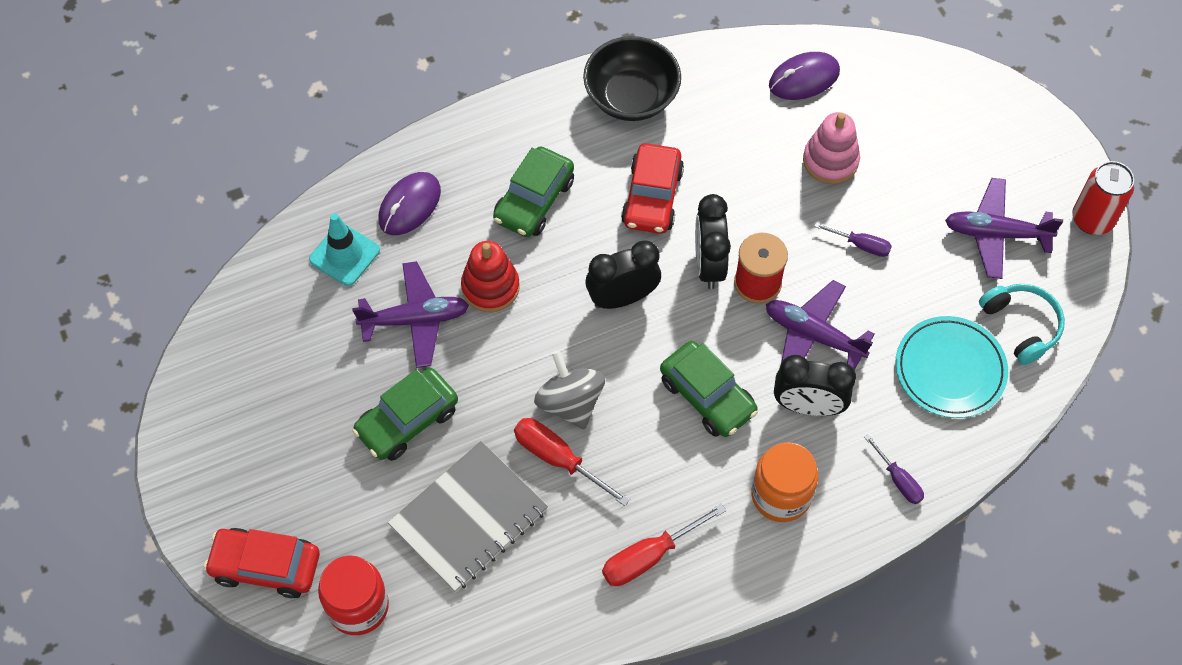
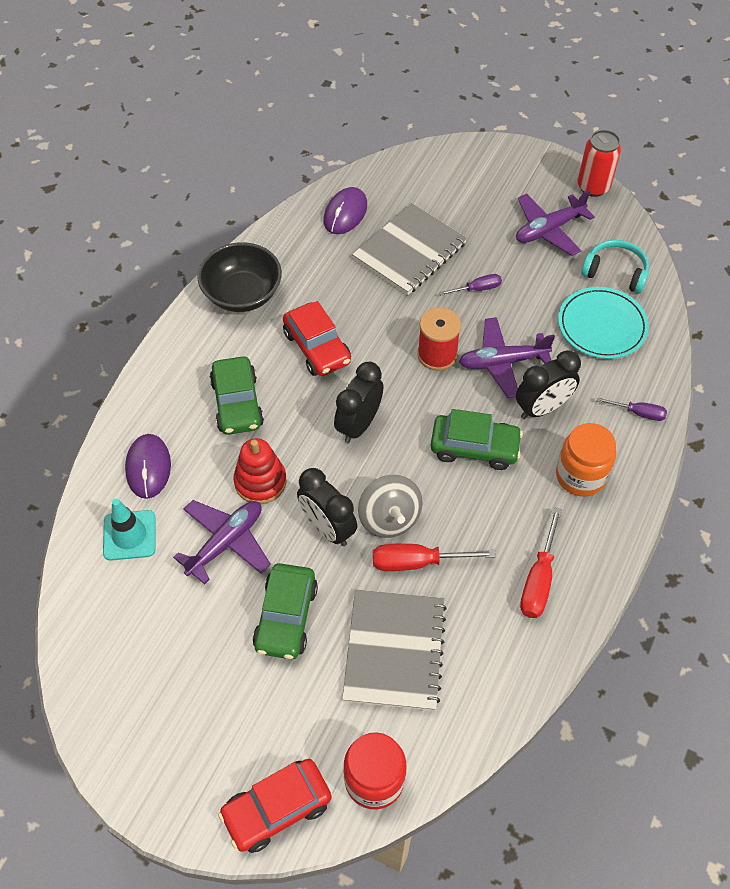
camera: 40 degrees left, 5 degrees down
(570, 402) = (389, 518): grey spinning top -> grey spinning top turned 135 degrees counterclockwise
(709, 264) = (395, 364): black clock -> black clock (327, 528)
(830, 161) = (409, 251): pink stacking toy -> grey notebook

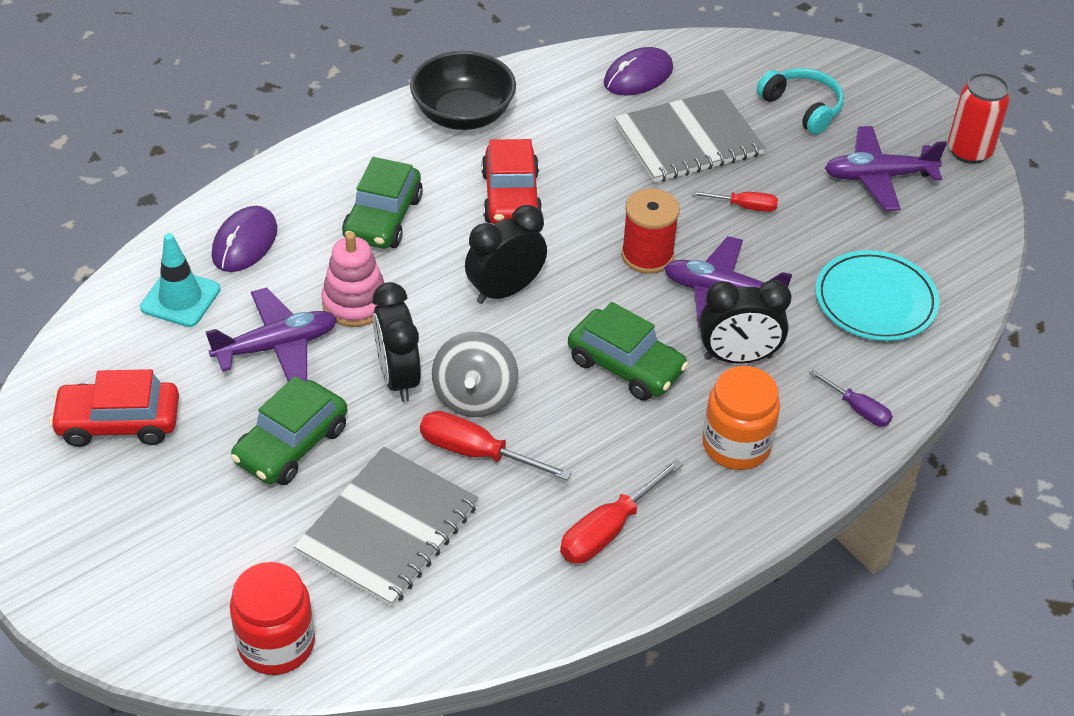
camera: 25 degrees right, 10 degrees down
(260, 482) = (355, 303): red stacking toy -> pink stacking toy
(277, 809) = (152, 623): red car -> red car (119, 422)
(477, 289) = (744, 206): purple screwdriver -> red screwdriver
(615, 272) = (933, 251): turquoise headphones -> turquoise headphones (802, 107)

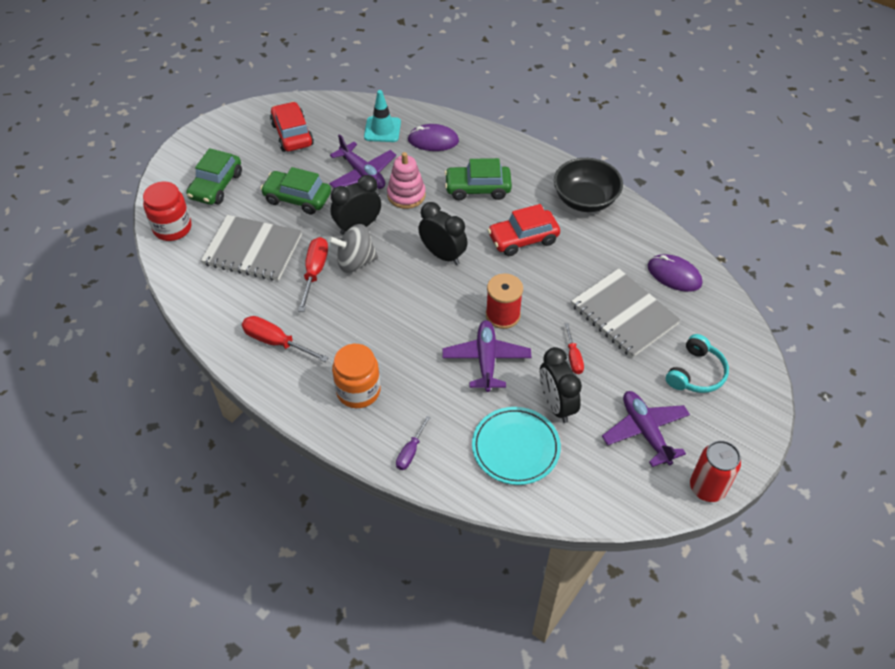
camera: 75 degrees right, 5 degrees up
(626, 366) = (404, 324): green car -> green car (216, 186)
(738, 357) = (432, 379): black clock -> black clock (556, 405)

